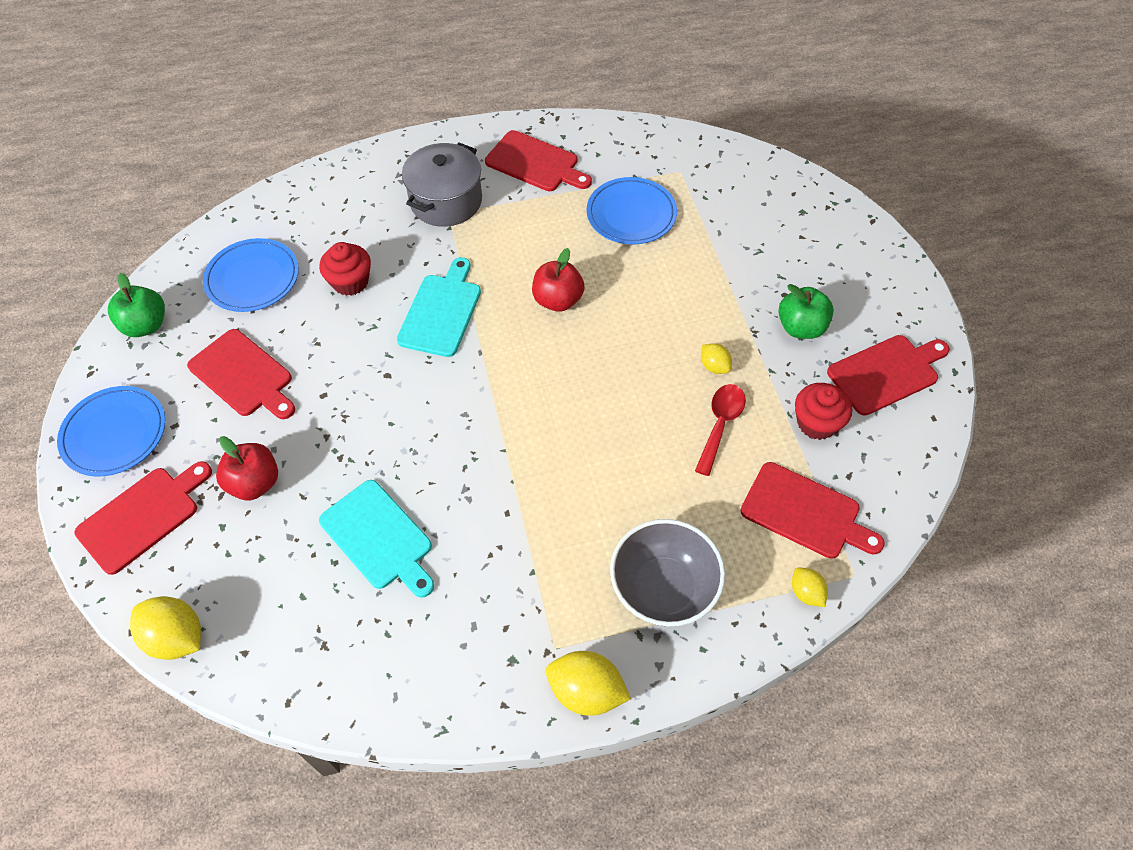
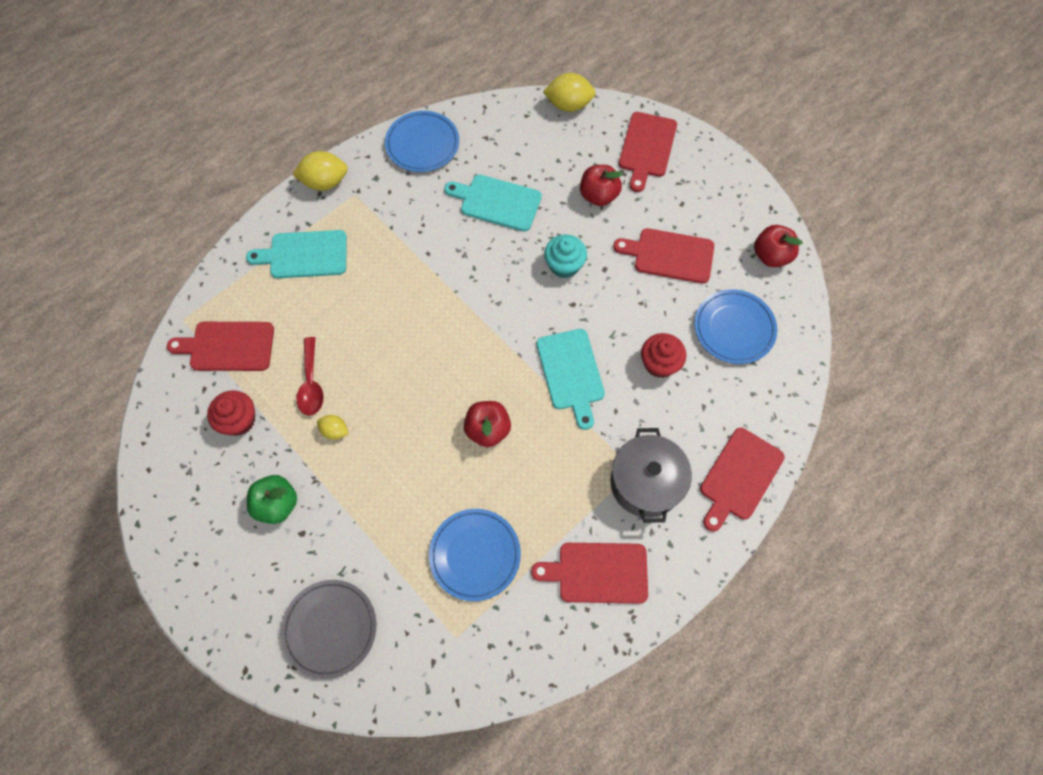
camera: 150 degrees right, 10 degrees up
(115, 434) = (713, 181): blue plate -> blue plate (422, 144)
(146, 325) = (771, 256): green apple -> red apple
(362, 420) = (564, 265): none -> turquoise cupcake
(663, 589) = (304, 255): grey bowl -> turquoise cutting board
(786, 218) = (330, 628): none -> grey plate
(806, 593) = (212, 294): yellow lemon -> none
(886, 373) = (194, 493): red cutting board -> red cutting board (739, 477)

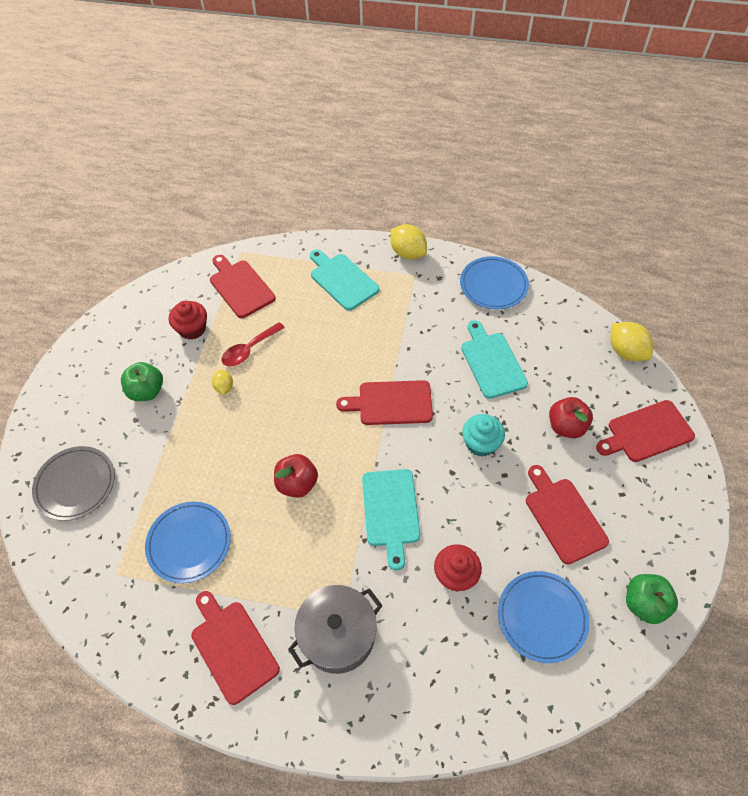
camera: 55 degrees right, 10 degrees down
(571, 373) = (391, 511): turquoise cutting board -> turquoise cutting board turned 45 degrees counterclockwise
(739, 477) = (402, 716): red cutting board -> red cutting board (391, 403)
(771, 256) = (644, 604): red apple -> green apple

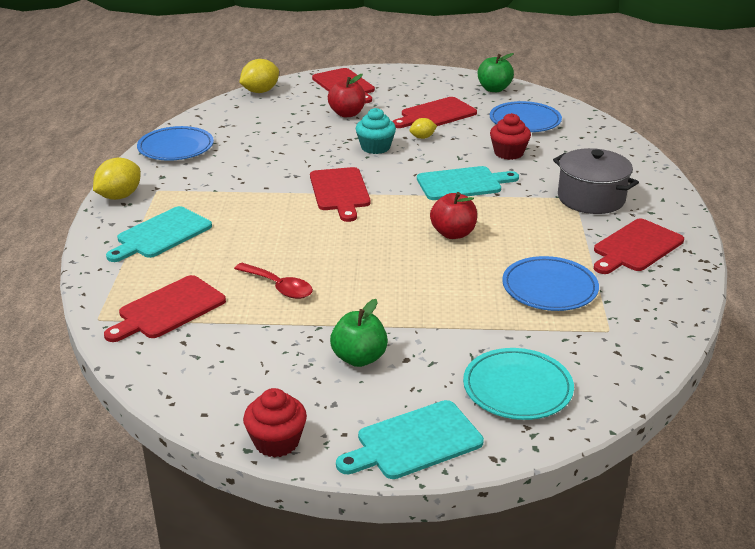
camera: 100 degrees left, 25 degrees down
(75, 485) = (517, 388): grey plate -> turquoise plate
(192, 329) = (247, 338): red cupcake -> red cupcake (276, 442)
(224, 387) = (340, 297): yellow lemon -> yellow lemon (422, 137)
(492, 362) = (280, 145): turquoise cutting board -> turquoise cutting board (414, 442)

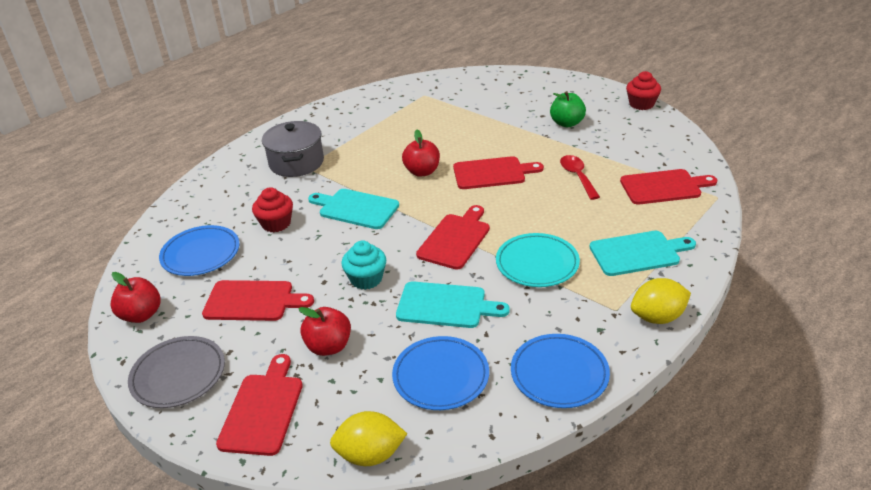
camera: 140 degrees left, 5 degrees up
(414, 442) = (576, 86): turquoise cutting board -> turquoise cutting board (445, 305)
(417, 80) = (178, 375): none -> grey plate
(422, 137) = (310, 273): yellow lemon -> none
(494, 89) = (141, 315): green apple -> red apple
(517, 388) = (504, 89): turquoise plate -> turquoise plate (537, 263)
(549, 288) = (419, 121): blue plate -> blue plate (441, 376)
(636, 247) = (334, 125): red cutting board -> red cutting board (492, 173)

